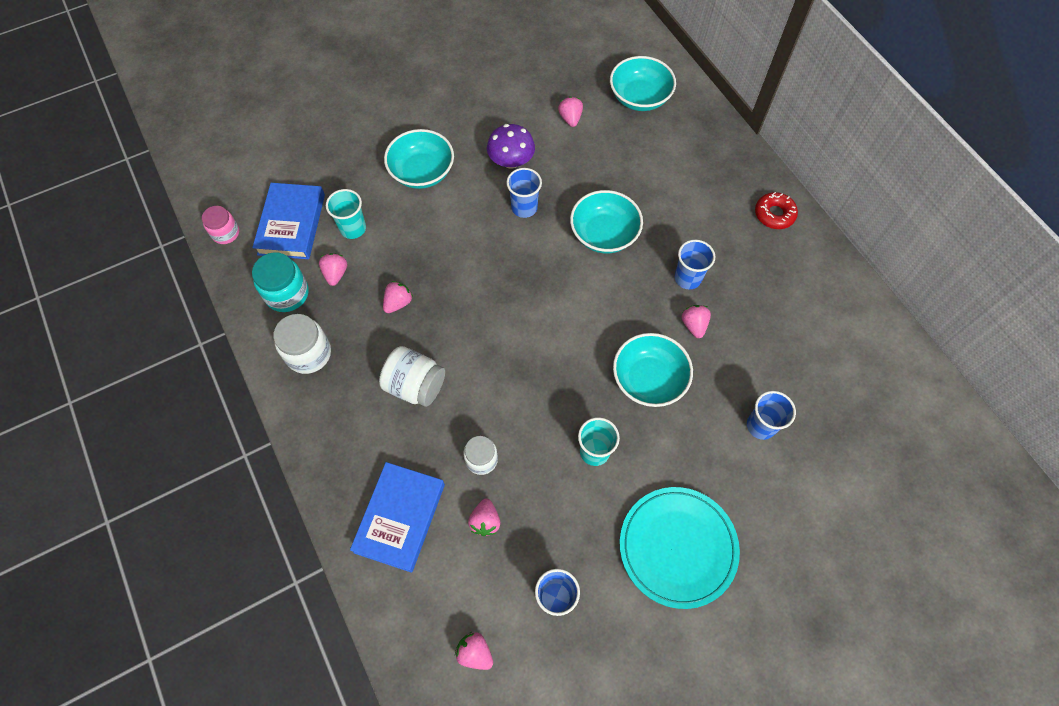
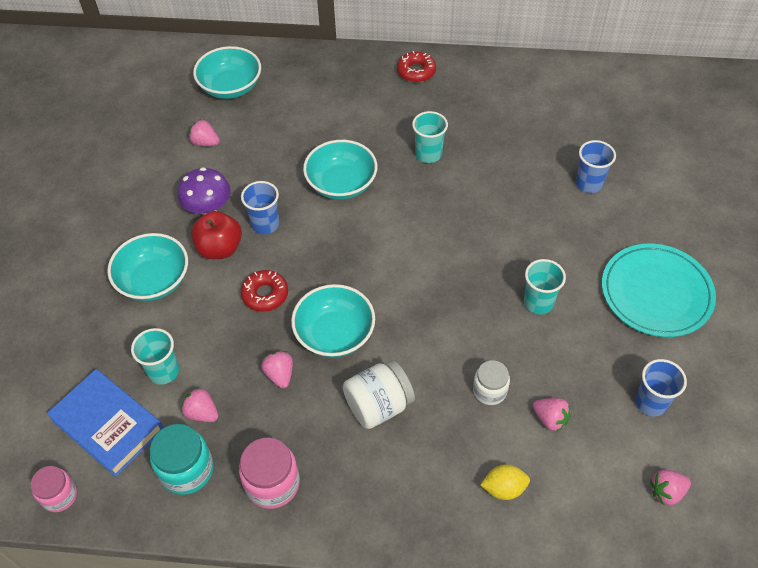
camera: 55 degrees left, 10 degrees down
(308, 353) = (272, 483): white jar -> pink jar
(400, 518) = (504, 488): blue book -> yellow lemon
(460, 249) = (265, 294): none -> red donut
(479, 193) = (220, 248): none -> red apple
(649, 379) = (499, 230): turquoise bowl -> turquoise bowl (335, 334)
(687, 278) = (428, 154): blue cup -> turquoise cup
(694, 325) = (473, 174): pink strawberry -> none

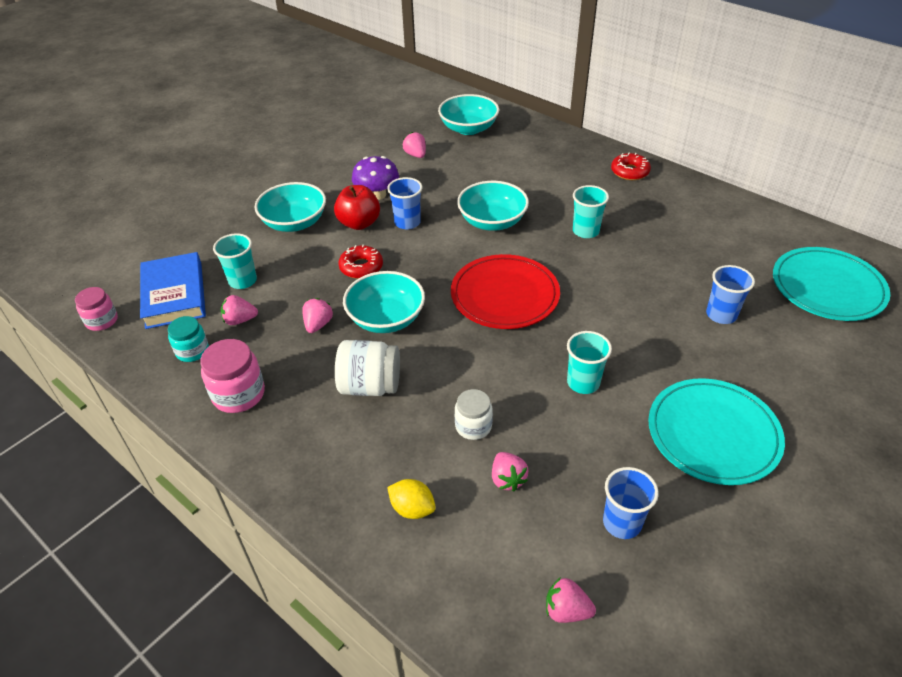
camera: 35 degrees right, 10 degrees down
(187, 470) = (192, 351): turquoise jar -> turquoise jar, size x0.66
(202, 413) = (240, 320): pink strawberry -> pink strawberry turned 75 degrees counterclockwise
(414, 255) = (504, 295): none -> red plate
(642, 118) = (827, 287): none -> turquoise plate

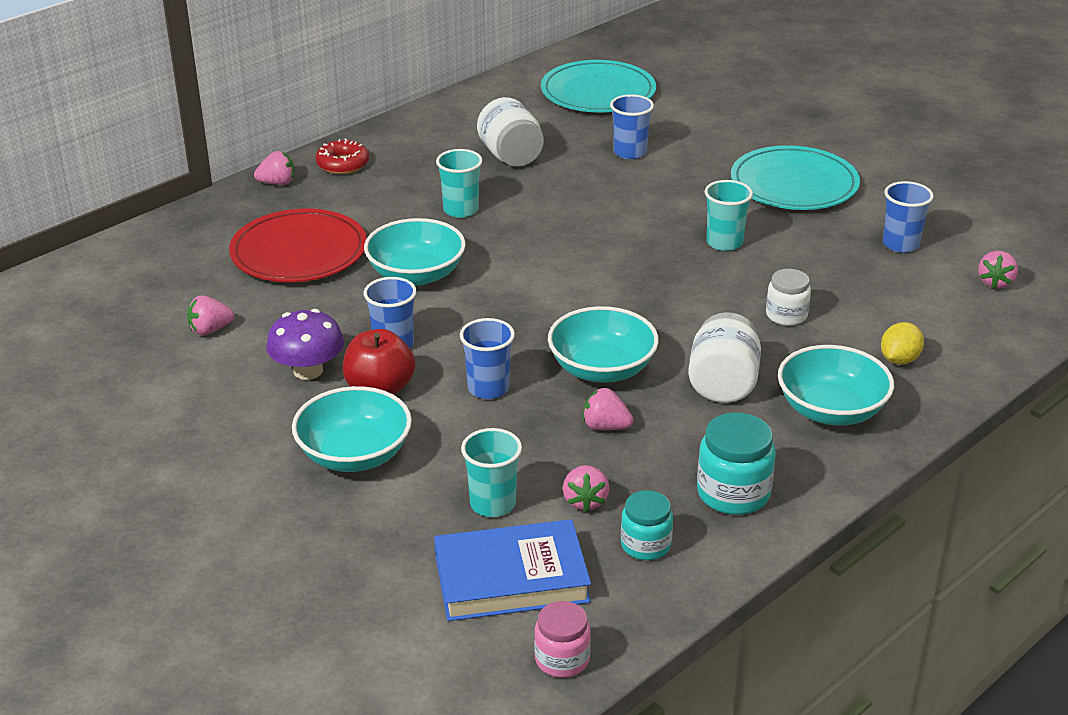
camera: 85 degrees left, 10 degrees down
(238, 394) = (733, 493): pink jar -> turquoise jar
(361, 267) = (488, 388): red donut -> blue cup
(468, 128) = (157, 276): turquoise bowl -> turquoise bowl (831, 410)
(504, 295) = (573, 278): red plate -> red plate (299, 252)
(507, 479) = (856, 300): pink strawberry -> pink strawberry (277, 183)
(679, 247) = (511, 156): none -> white jar

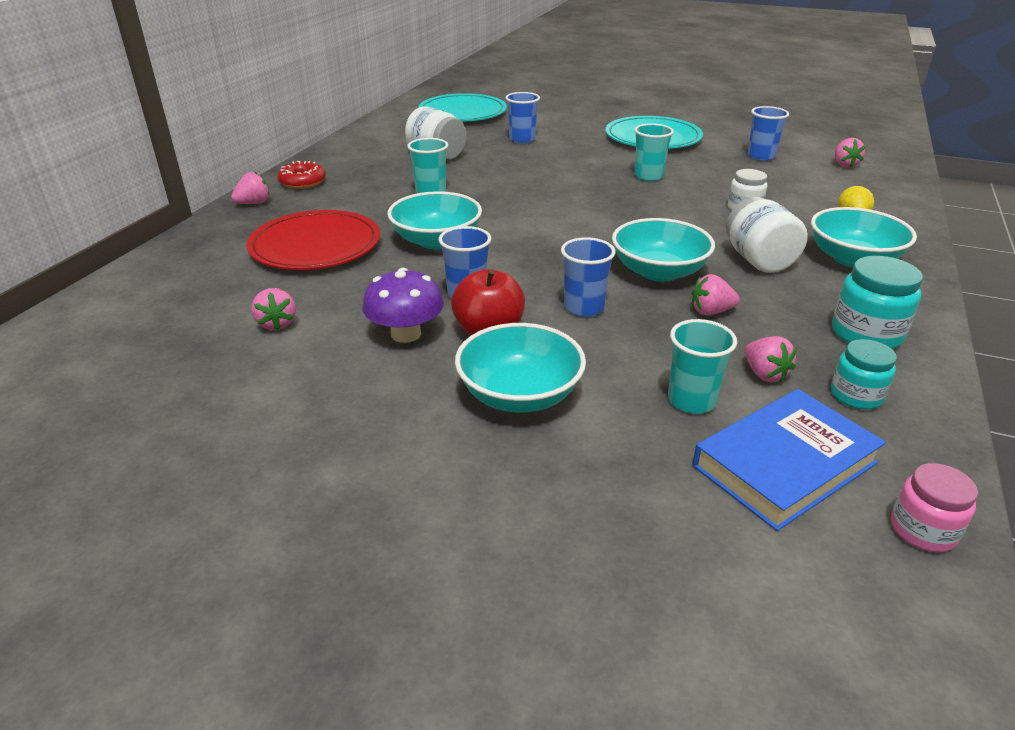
camera: 25 degrees left, 0 degrees up
(210, 330) = (277, 323): pink strawberry -> pink strawberry turned 60 degrees counterclockwise

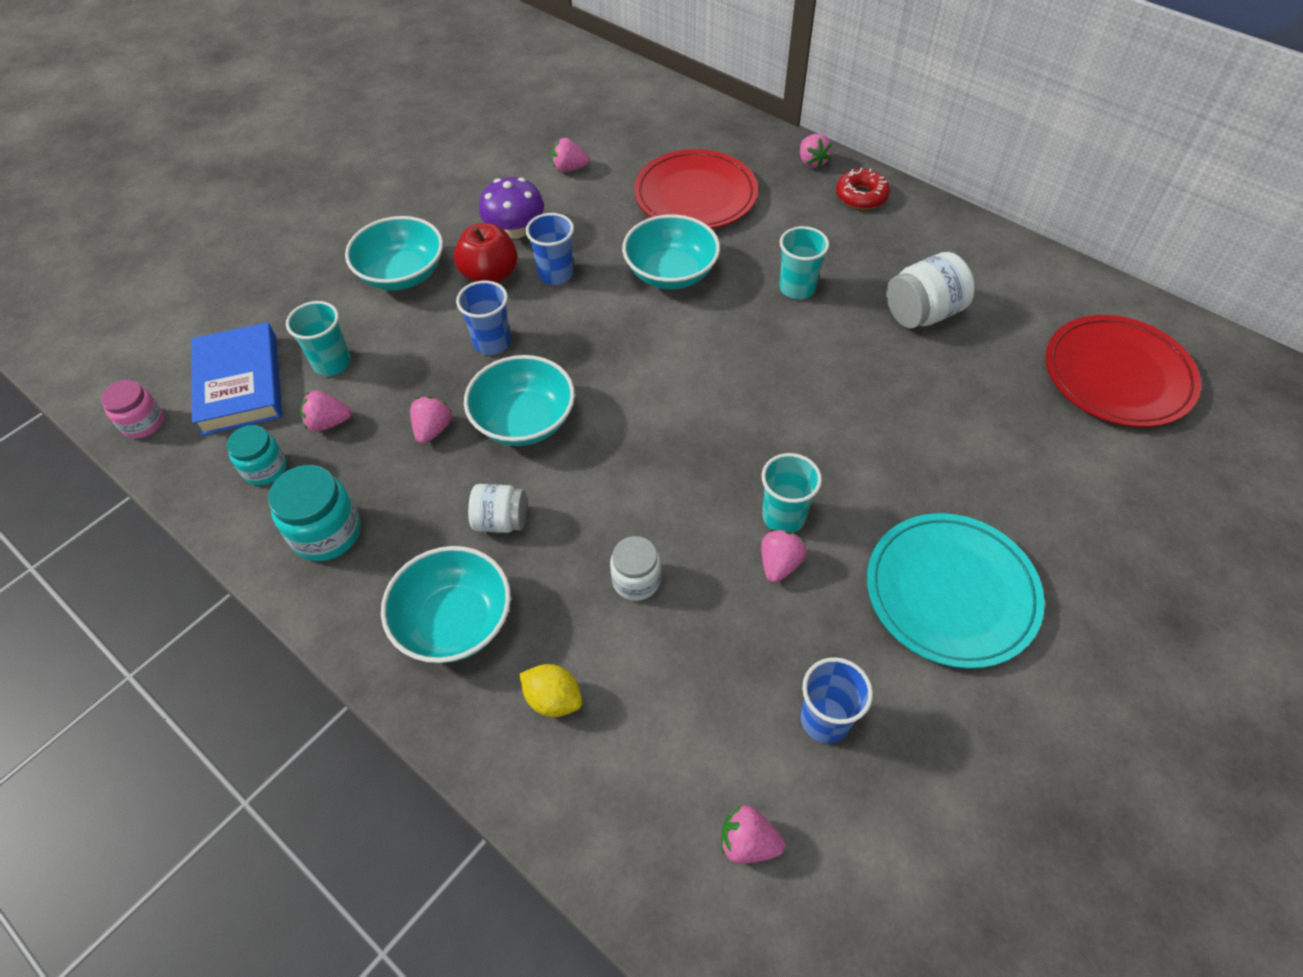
camera: 110 degrees right, 20 degrees up
(462, 113) = (1117, 375): turquoise plate -> red plate
(522, 139) = (972, 416): blue cup -> none
(683, 174) = (779, 564): none -> pink strawberry
(758, 260) = (501, 521): white jar -> white jar, size x0.66

